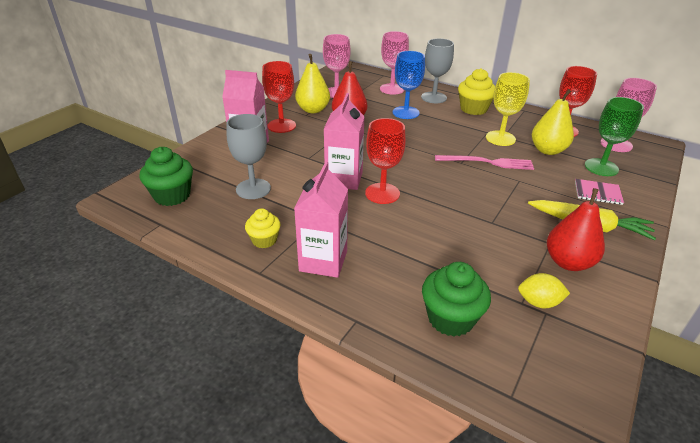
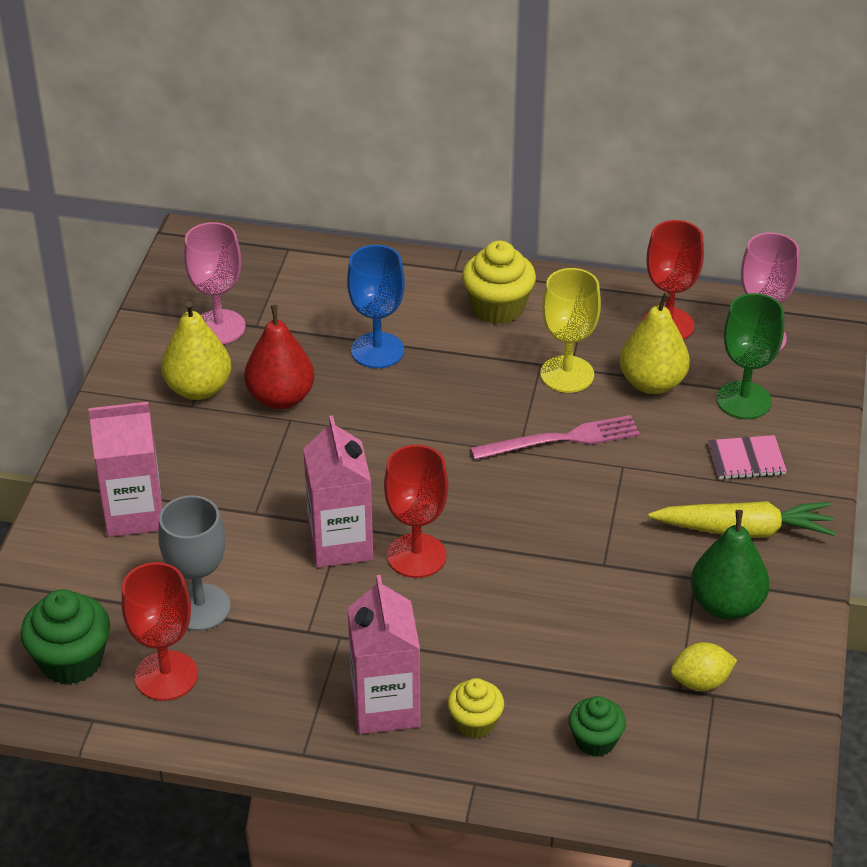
camera: 20 degrees left, 5 degrees up
(264, 240) = (278, 698): yellow cupcake -> yellow cupcake (475, 723)
(281, 126) = (162, 448): red goblet -> red goblet (166, 676)
(392, 89) = (323, 288): pink goblet -> none
(433, 97) = (413, 293): grey goblet -> none
(450, 318) = (595, 741): green cupcake -> green cupcake, size x0.62
(568, 262) = (726, 605): red pear -> green pear

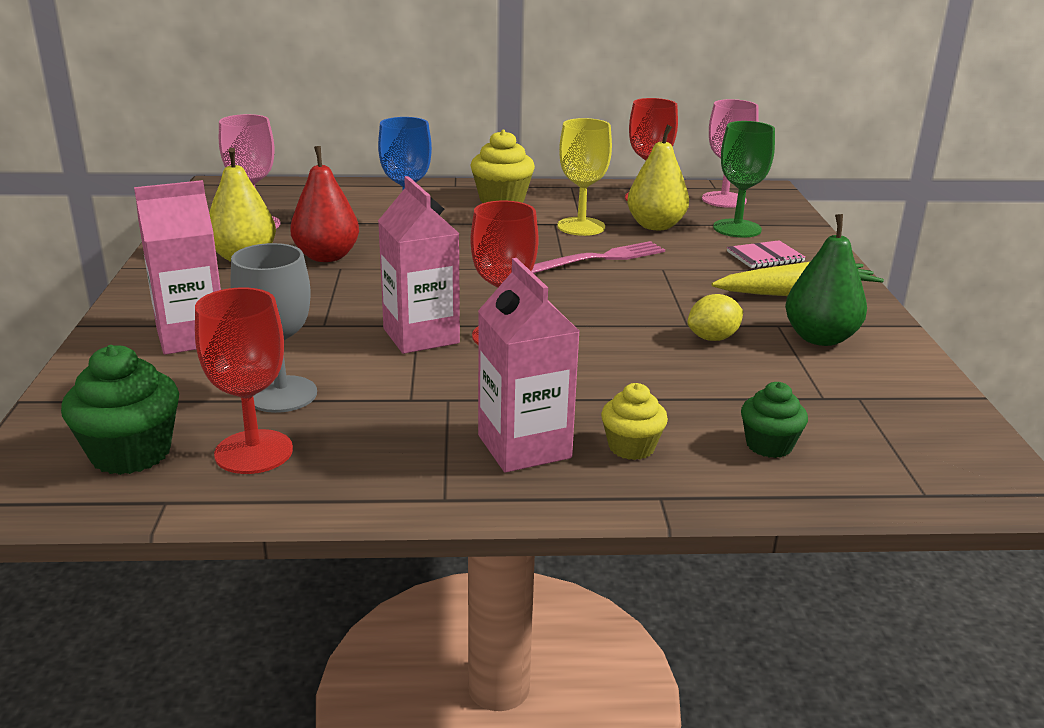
camera: 15 degrees left, 15 degrees down
(701, 682) = (839, 390): yellow lemon -> yellow lemon (713, 338)

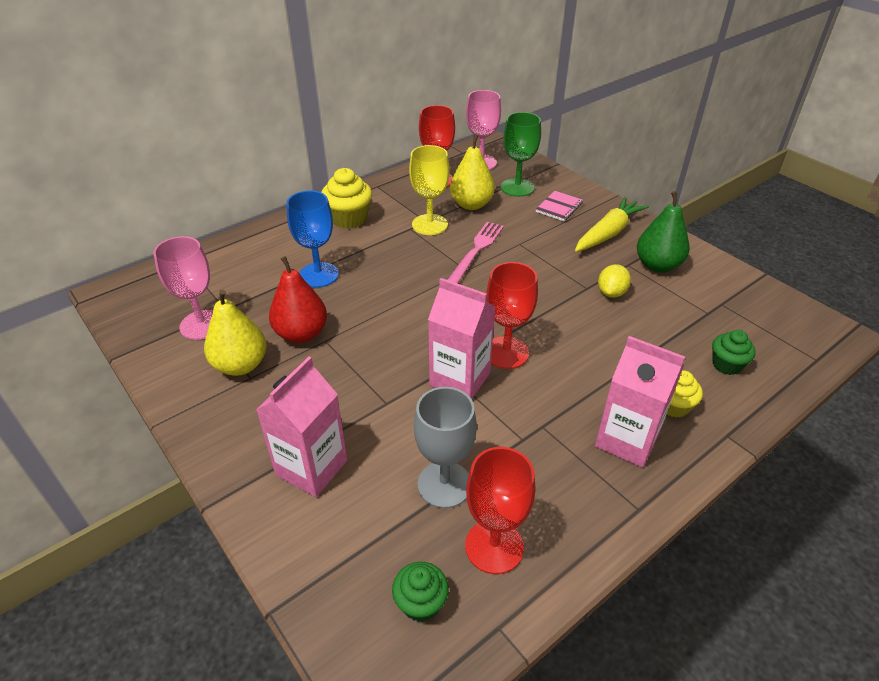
camera: 35 degrees left, 15 degrees up
(131, 453) = (420, 603): green cupcake -> green cupcake, size x0.62

